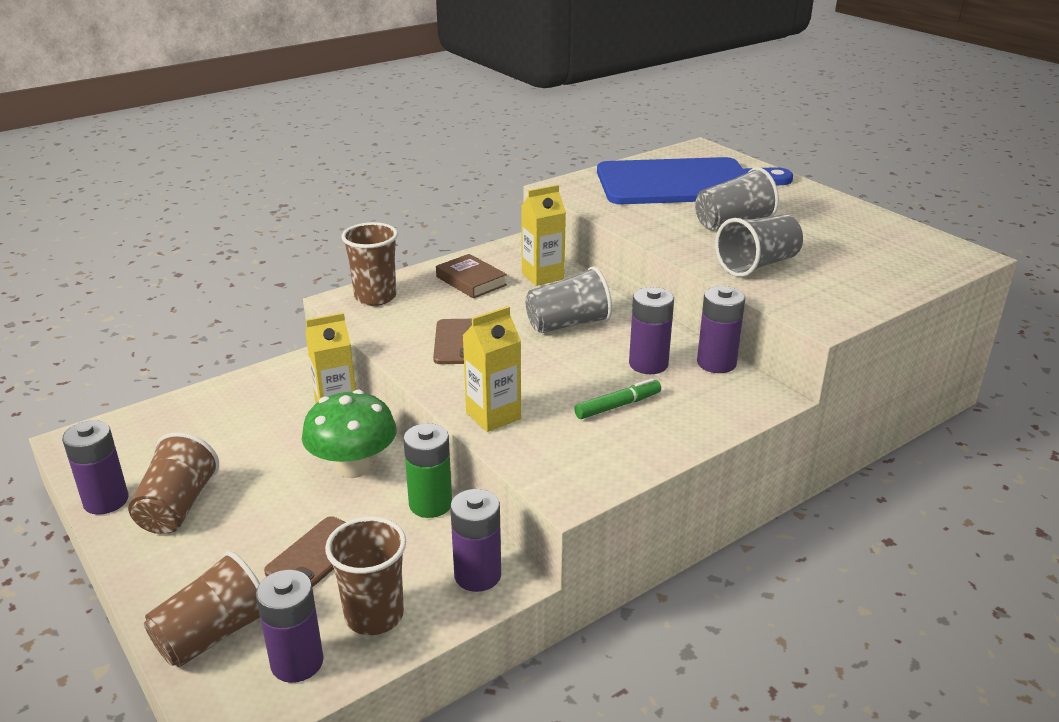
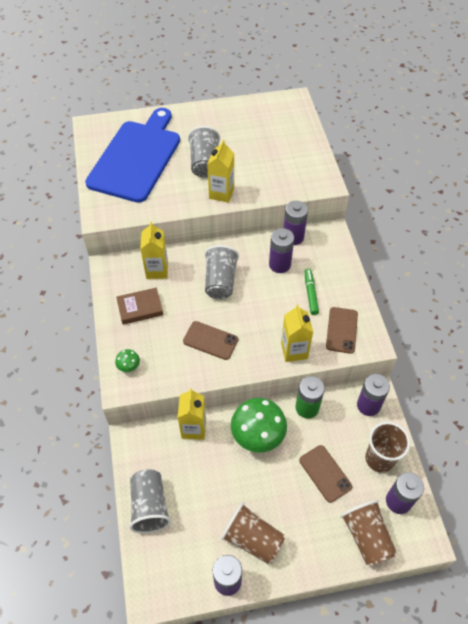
camera: 65 degrees left, 25 degrees up
(375, 297) = (129, 366): brown cup -> green mushroom
(571, 454) = (341, 330): none -> brown phone
(692, 246) = (221, 193): none -> yellow carton
(757, 265) = (258, 178): grey cup -> grey cup (150, 506)

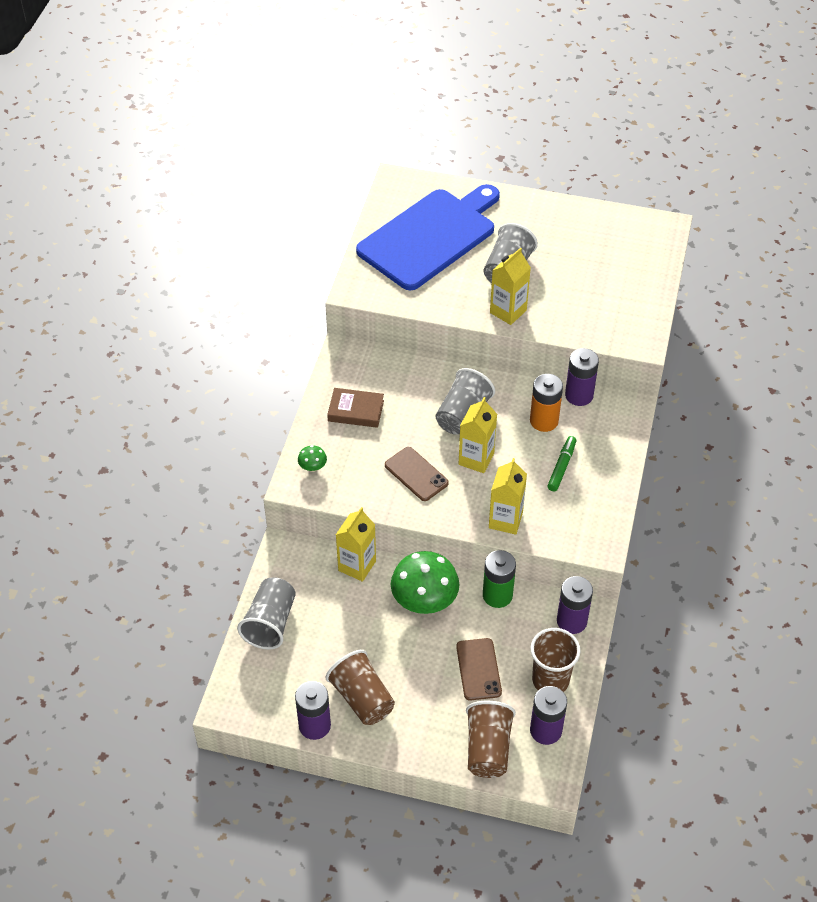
camera: 25 degrees right, 5 degrees down
(157, 270) = (396, 376): yellow carton -> yellow carton (476, 459)
(279, 264) = (544, 421): purple battery -> orange battery
(341, 330) = (574, 519): brown phone -> none

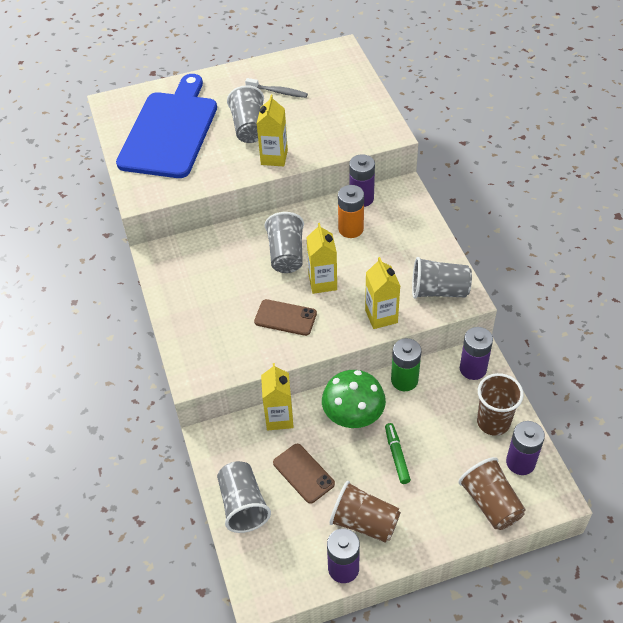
camera: 30 degrees left, 0 degrees up
(312, 467) = (197, 356): green mushroom -> none
(356, 411) = (199, 294): brown book -> none
(478, 669) = (435, 445): brown phone -> brown phone (303, 473)
(561, 467) = (390, 256): green marker -> green marker (397, 456)
(565, 244) = (278, 92): none -> grey toothbrush
(580, 525) = (439, 291): none -> grey cup

